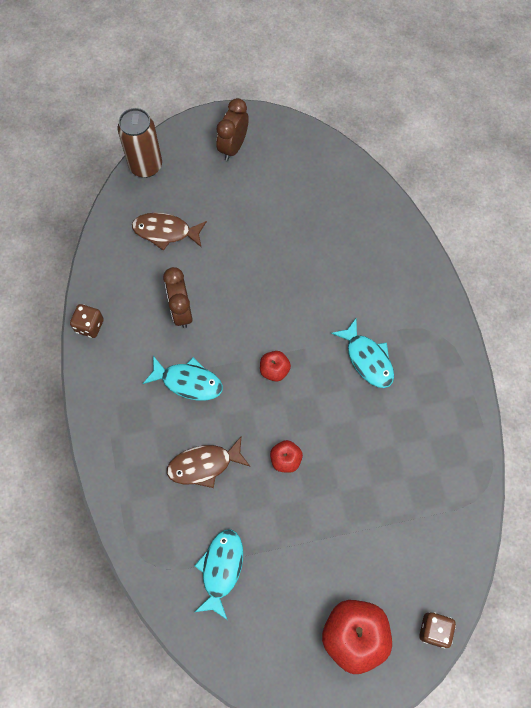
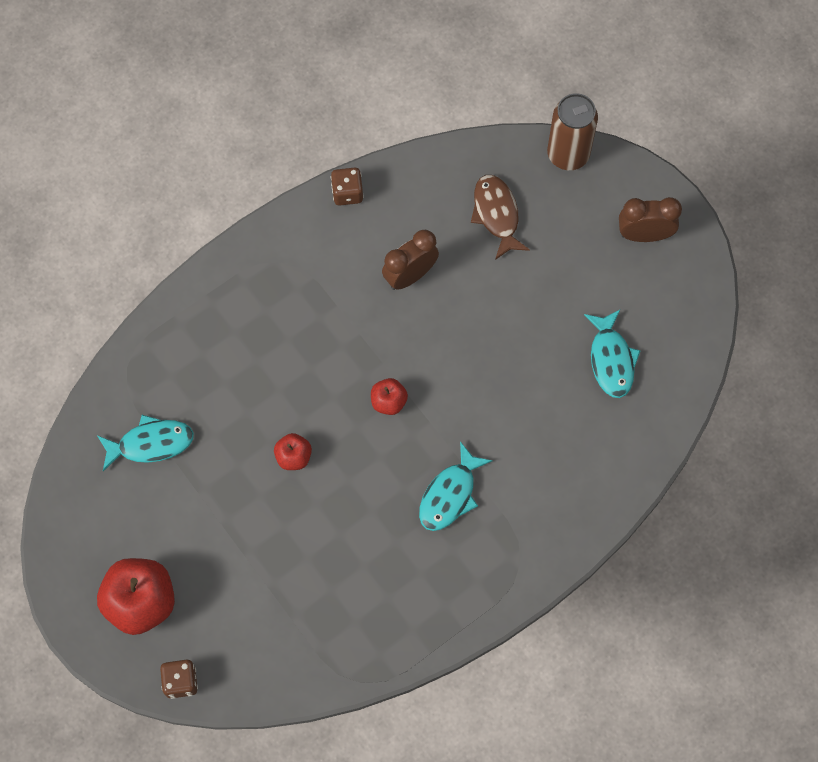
camera: 65 degrees right, 0 degrees up
(188, 382) = (333, 320): turquoise fish -> turquoise fish (611, 360)
(204, 465) = (250, 378): brown fish -> none

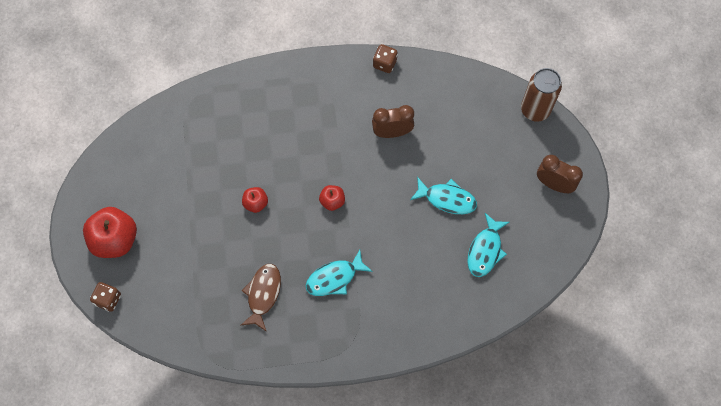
camera: 30 degrees right, 0 degrees up
(151, 443) = (179, 150): turquoise fish -> turquoise fish (447, 199)
(496, 214) = (468, 123): brown fish -> brown fish (263, 294)

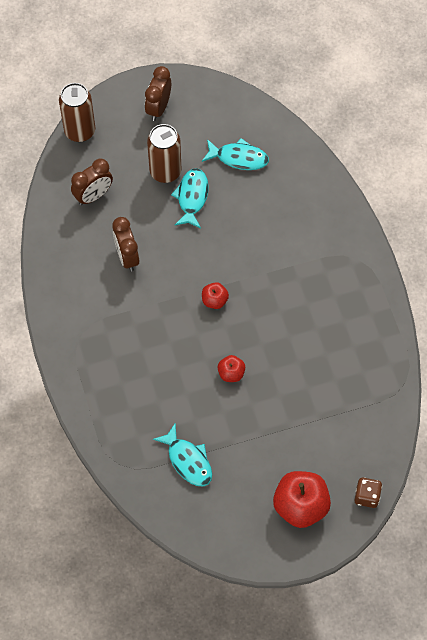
camera: 100 degrees left, 5 degrees down
(263, 294) = (327, 347): brown fish -> none
(334, 278) = (295, 285): turquoise fish -> turquoise fish (188, 460)
(384, 63) = (46, 276): brown dice -> none
(462, 112) = (93, 196): none -> brown clock
(479, 179) = (165, 172): none -> brown can

